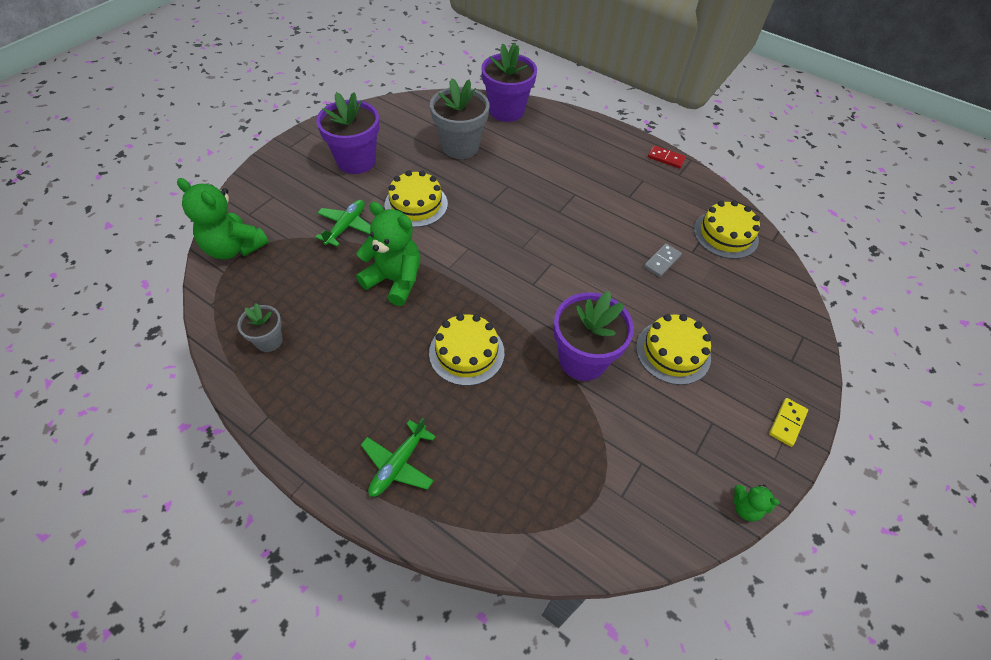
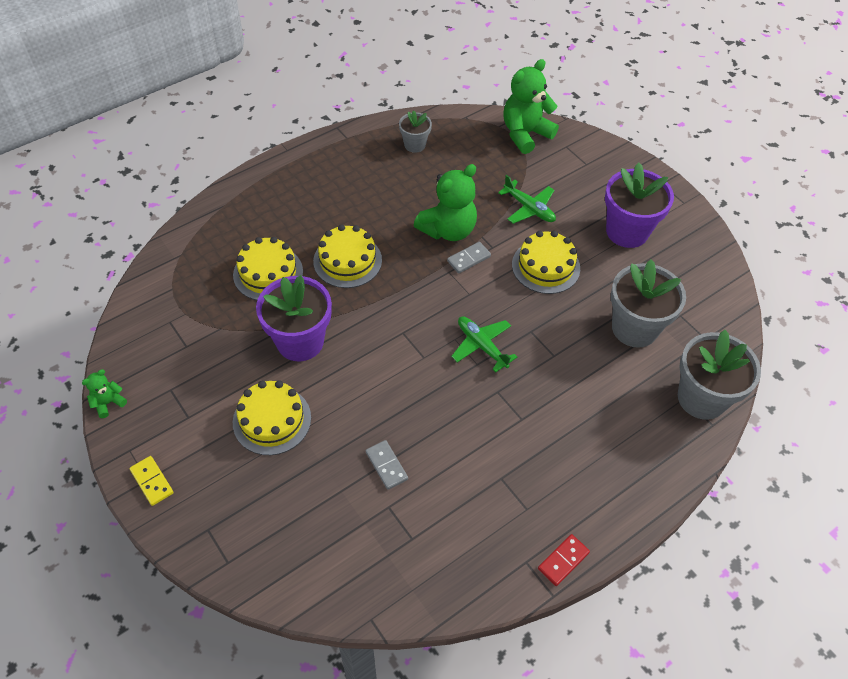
camera: 110 degrees right, 0 degrees up
(398, 464) = (271, 198): green plane -> green plane (481, 346)
(427, 257) = (468, 259): none -> grey domino
(506, 111) = (701, 398): purple flower pot -> grey flower pot
(725, 234) = (401, 562): yellow cake -> yellow cake (268, 273)

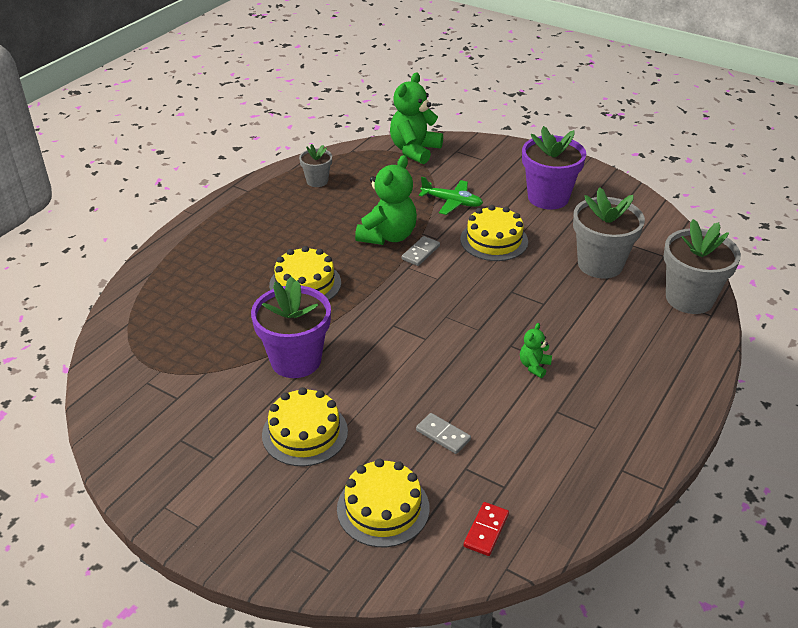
camera: 20 degrees left, 15 degrees down
(108, 403) = (117, 472): green teddy bear -> green teddy bear (534, 366)
(152, 481) = (205, 526): yellow domino -> none
(268, 273) = (230, 314): yellow cake -> yellow cake (383, 508)
(481, 346) = (474, 314): green plane -> none
(563, 561) = (654, 457): red domino -> red domino (486, 530)

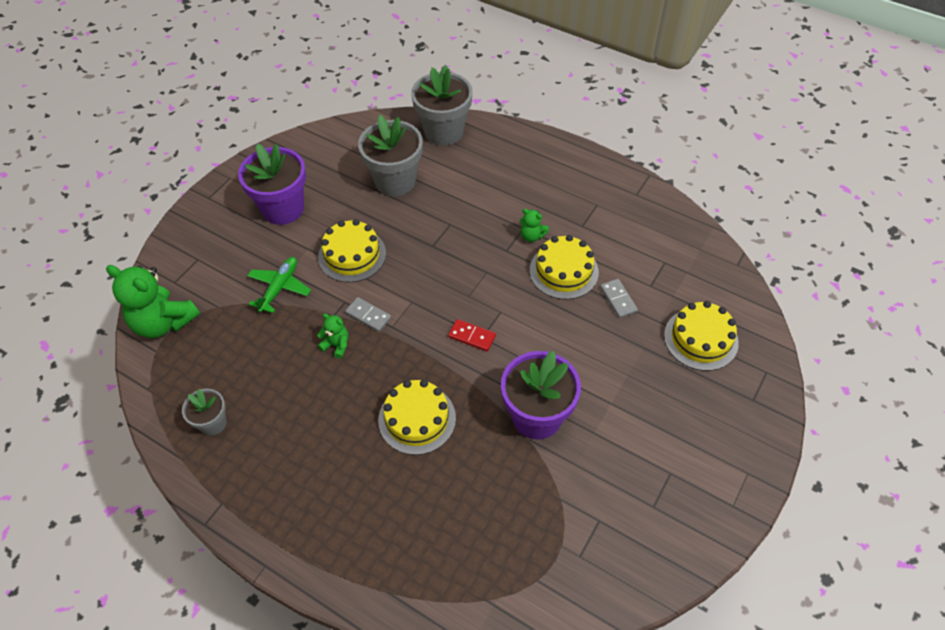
camera: 90 degrees left, 15 degrees up
(305, 433) = (630, 400): yellow cake -> yellow cake (564, 271)
(388, 236) = (336, 345): green teddy bear -> green teddy bear, size x0.47
(443, 435) = (618, 299): grey domino -> grey domino turned 60 degrees counterclockwise
(486, 530) = (707, 274): red domino -> red domino (472, 336)

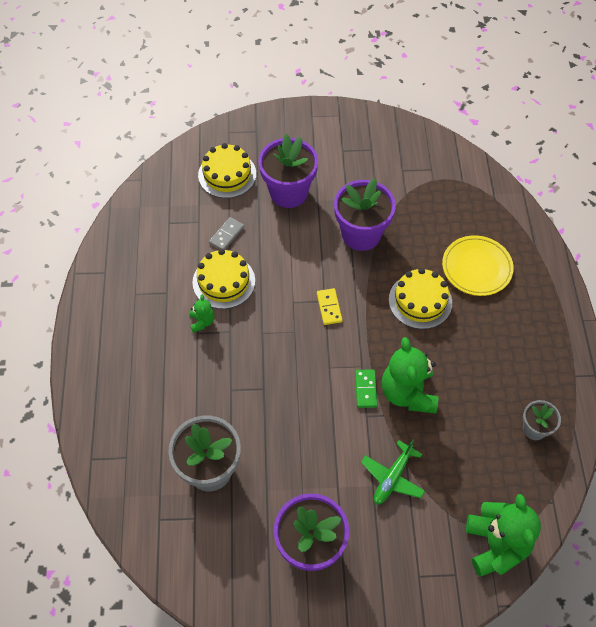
camera: 125 degrees left, 5 degrees up
(279, 287) = (392, 477): green plane -> green plane turned 45 degrees counterclockwise
(336, 345) = (408, 393): green teddy bear -> green teddy bear, size x2.11
(352, 255) = (318, 444): yellow cake -> none
(368, 315) = (365, 389): grey domino -> green domino
(411, 503) = (476, 268): none -> yellow plate
(444, 131) = (116, 469): grey flower pot -> none
(472, 336) = (329, 307): red domino -> yellow domino
(640, 381) = (288, 192): none -> purple flower pot

